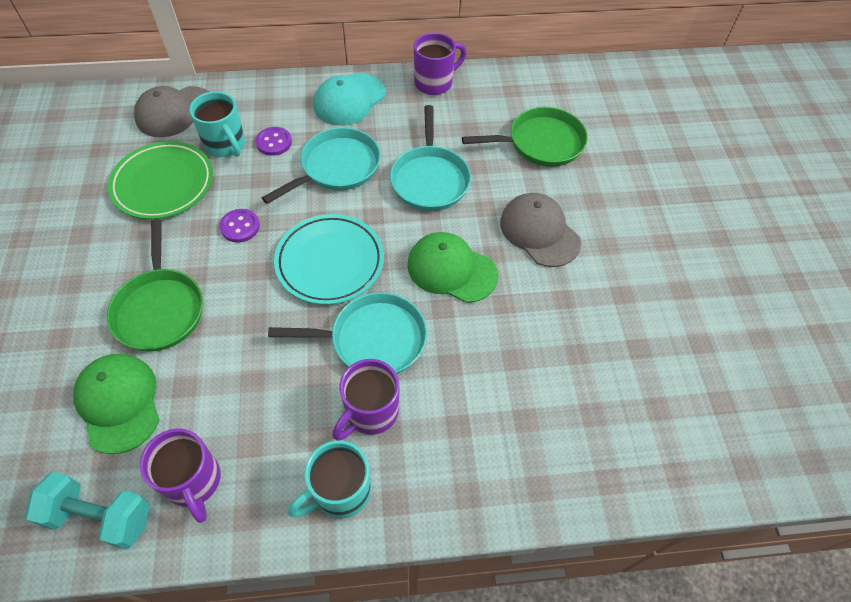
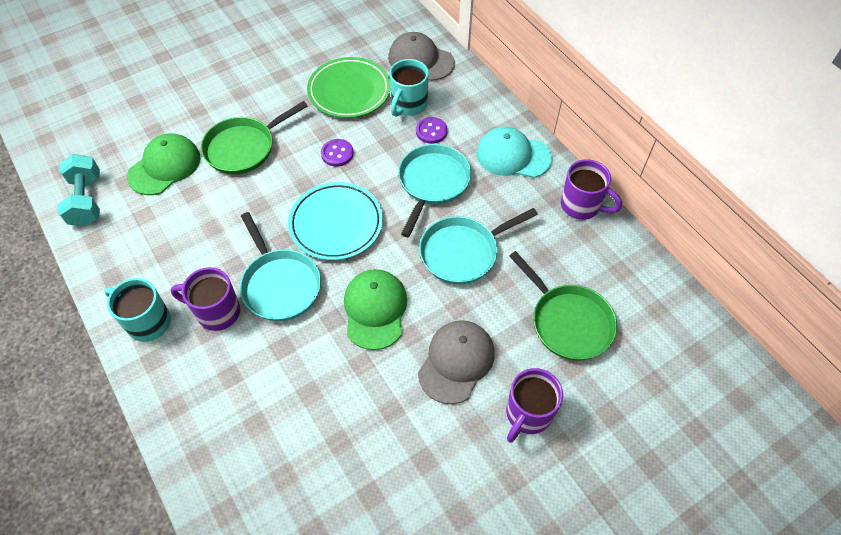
camera: 65 degrees right, 0 degrees up
(194, 482) = (125, 235): purple mug -> purple mug (527, 414)
(337, 167) = (432, 183): turquoise pan -> turquoise pan turned 90 degrees counterclockwise

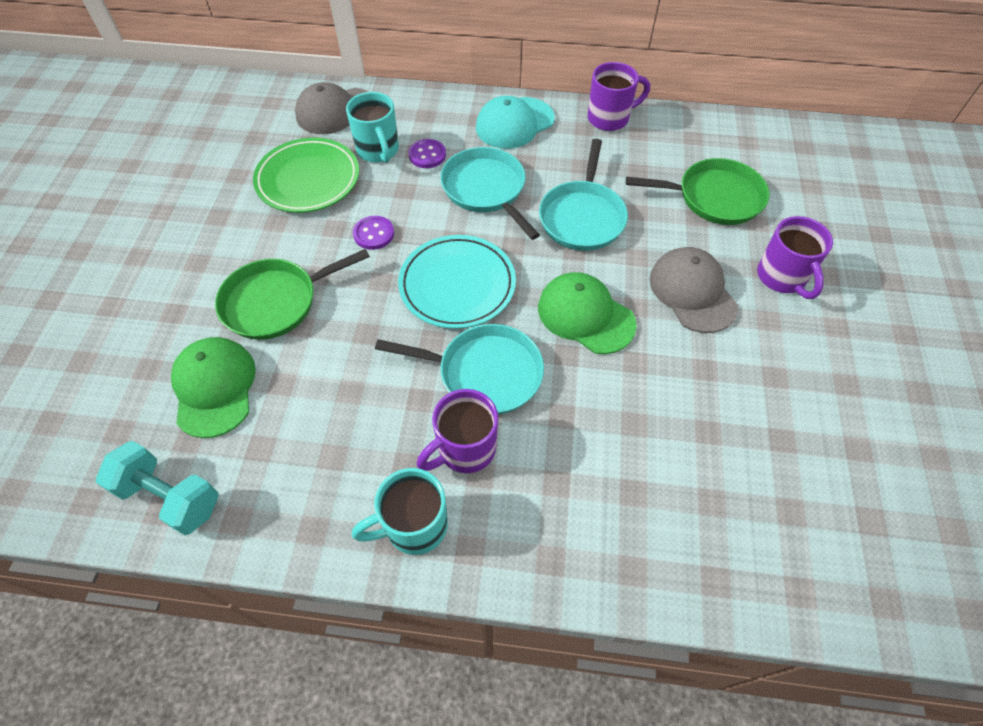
camera: 50 degrees left, 0 degrees up
(244, 148) = (276, 302): green pan -> green pan turned 60 degrees clockwise

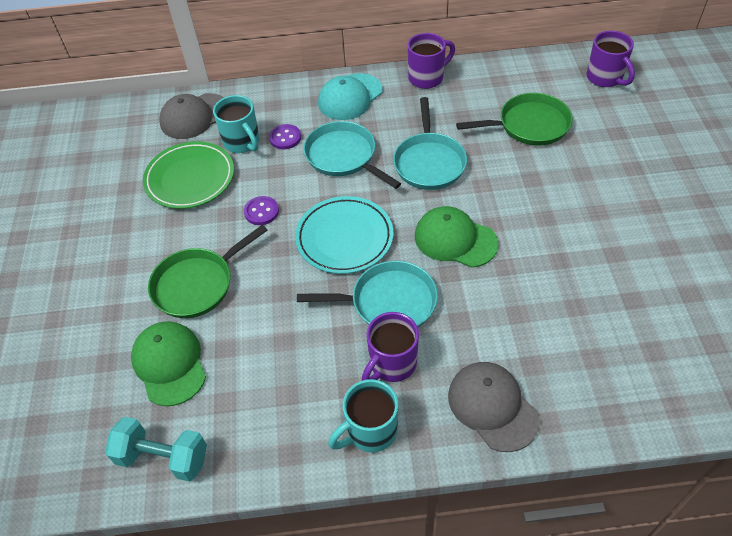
camera: 10 degrees left, 5 degrees down
(692, 292) = (533, 203): grey cap -> grey cap (492, 406)
(782, 278) = (599, 177): purple mug -> purple mug (605, 78)

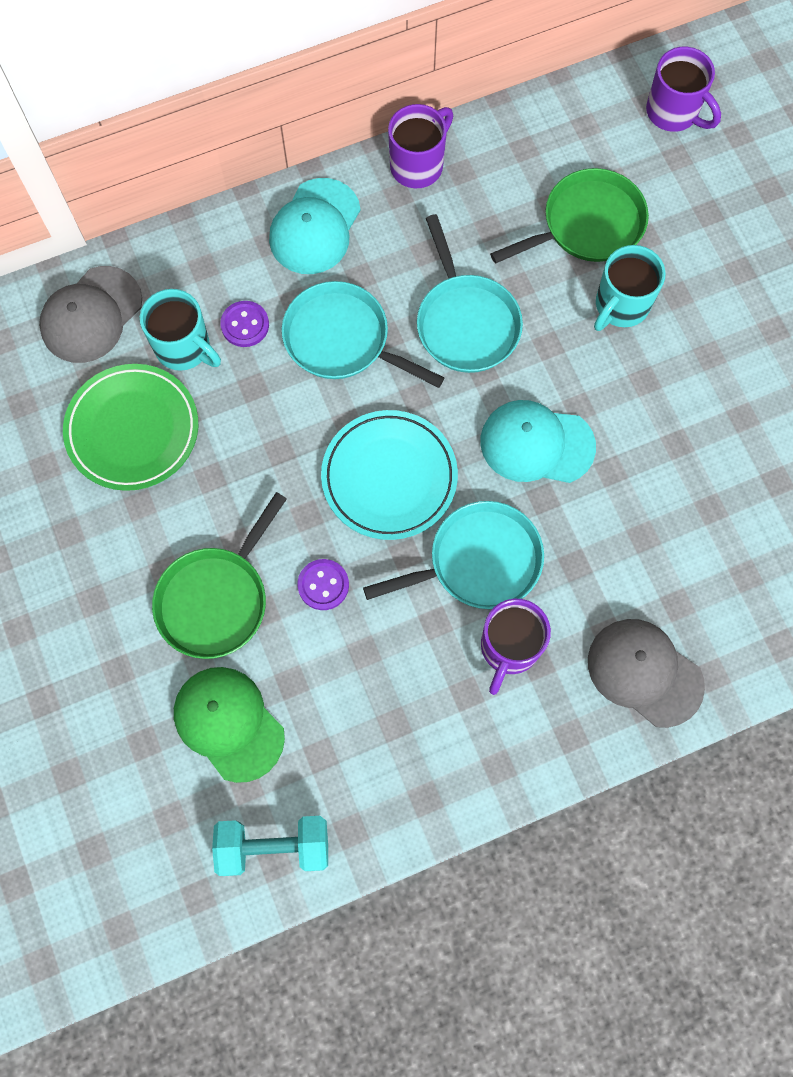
camera: 20 degrees left, 20 degrees up
(261, 212) = (259, 462): purple button -> purple button (323, 585)
(370, 431) = (510, 744): turquoise mug -> turquoise mug (620, 306)
(455, 239) = (536, 444): green cap -> turquoise cap

